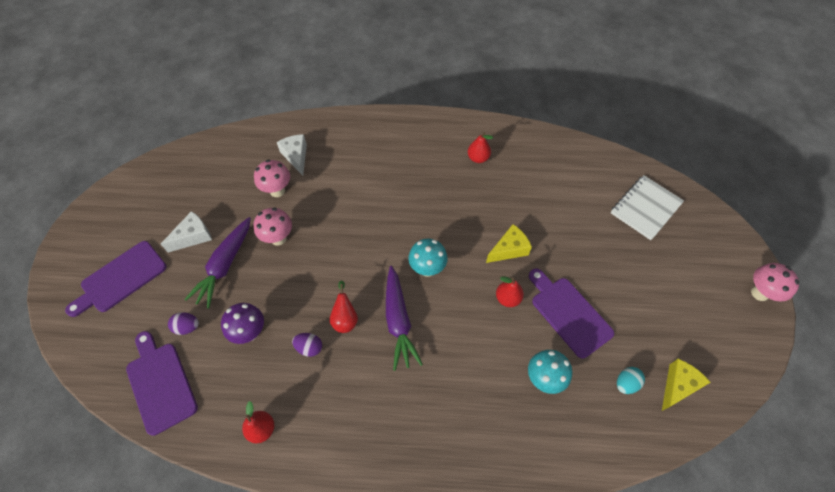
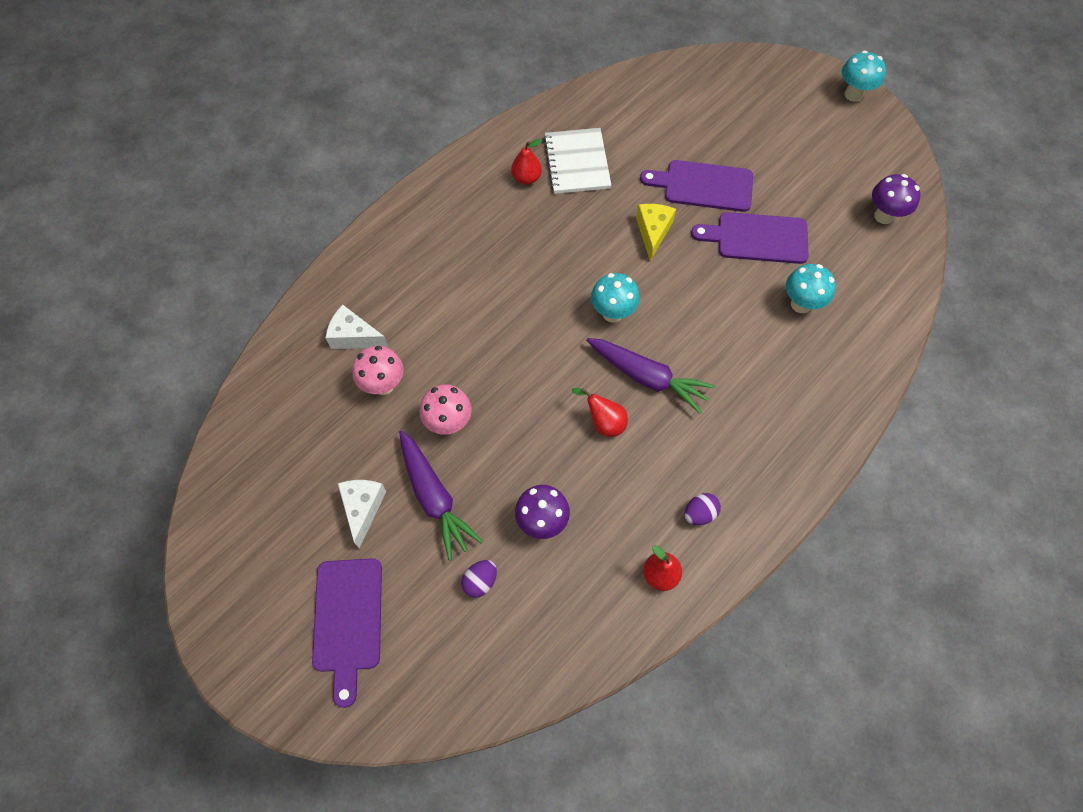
camera: 50 degrees left, 5 degrees up
(160, 383) = (527, 647): purple cutting board -> purple cutting board (703, 185)
(309, 348) = (608, 476): purple egg -> purple egg (699, 514)
(507, 298) = (702, 272): red pear -> none
(626, 383) = (853, 249): turquoise egg -> none
(645, 208) = (707, 99): white notebook -> white notebook (576, 163)
(678, 386) = (883, 216): yellow cheese -> purple mushroom
(759, 293) = (853, 94): pink mushroom -> turquoise mushroom

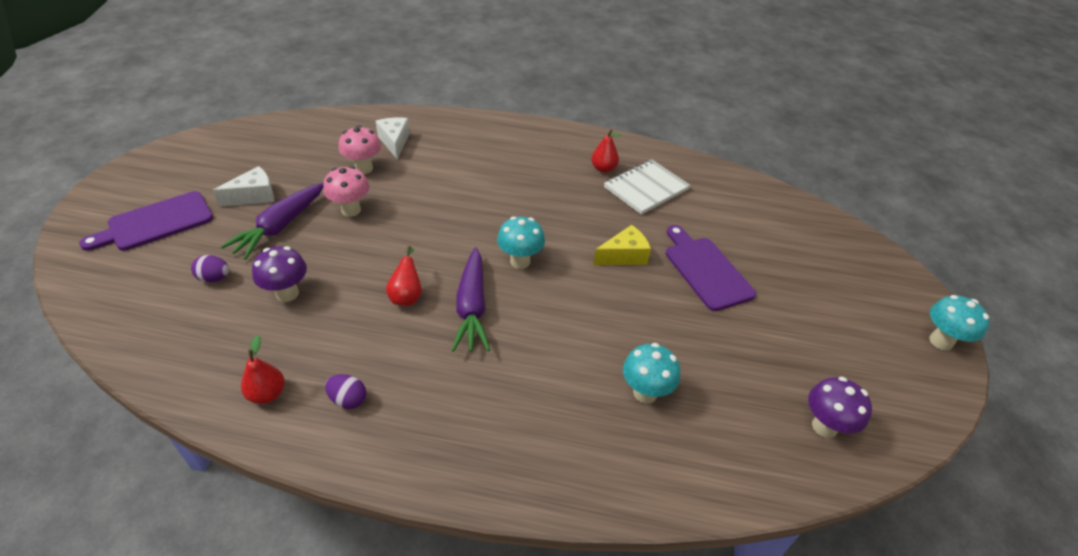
camera: 55 degrees right, 20 degrees down
(757, 238) = (688, 328): purple cutting board -> none

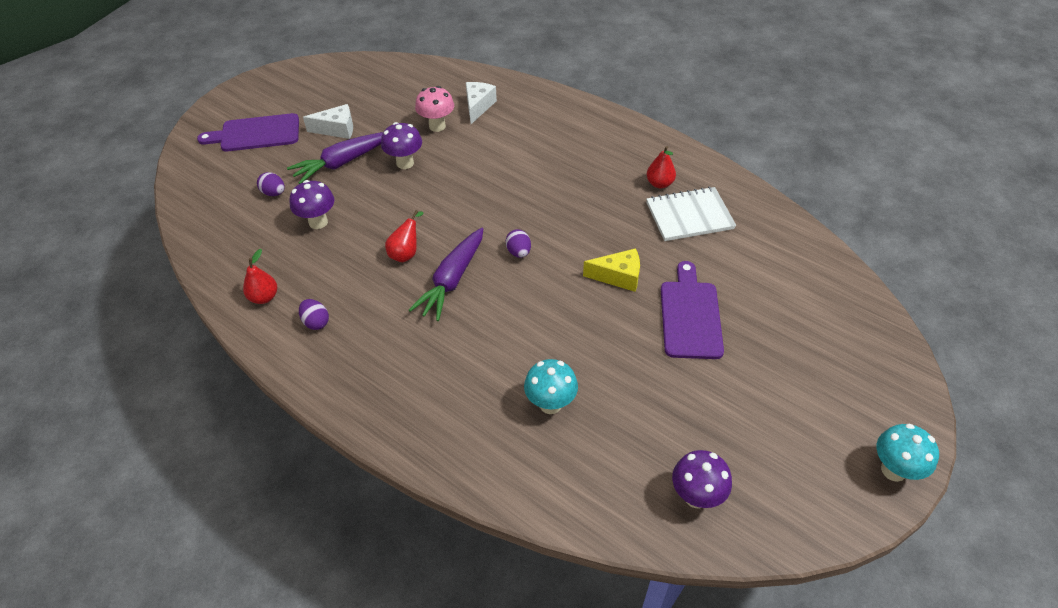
camera: 30 degrees right, 5 degrees up
(351, 210) = (405, 163): pink mushroom -> purple mushroom
(520, 261) = (518, 252): turquoise mushroom -> purple egg

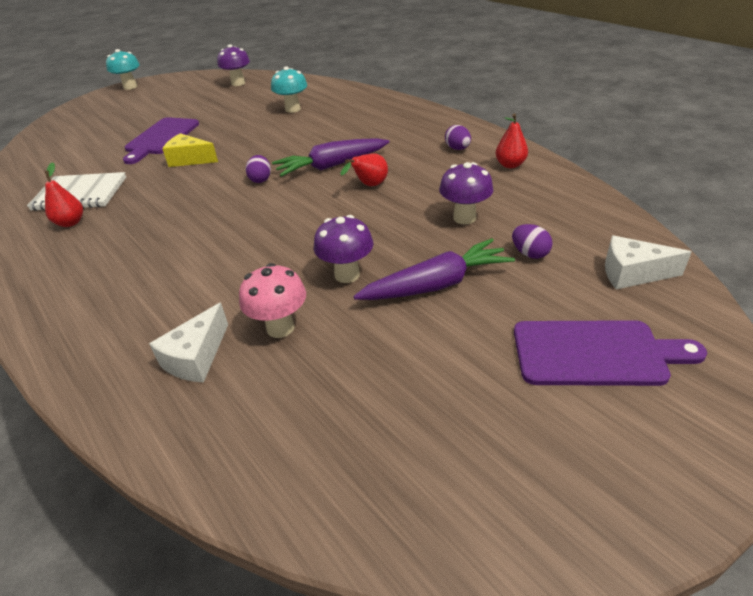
camera: 165 degrees left, 10 degrees down
(337, 129) = (447, 343): white cheese -> white cheese (632, 273)
(452, 280) = (331, 166): purple carrot -> purple carrot turned 150 degrees counterclockwise

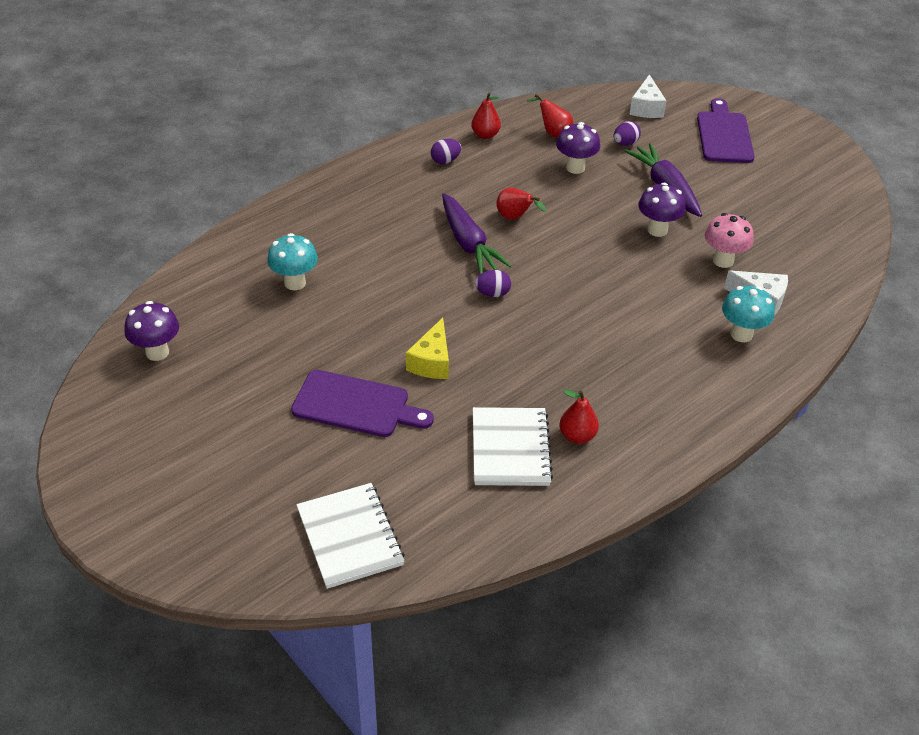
camera: 95 degrees left, 5 degrees up
(52, 146) = (350, 537): none -> white notebook
(130, 87) = (100, 504): turquoise mushroom -> turquoise mushroom (741, 334)
(531, 203) = (553, 133): none -> red pear

